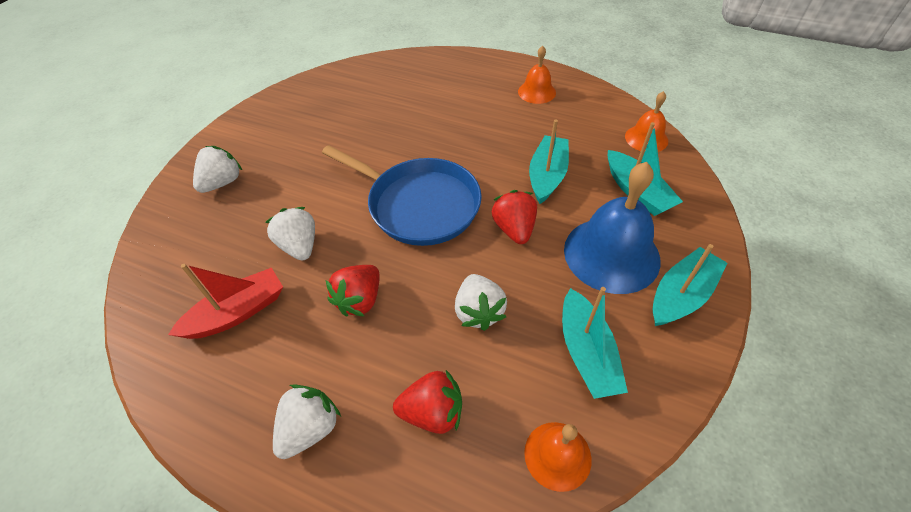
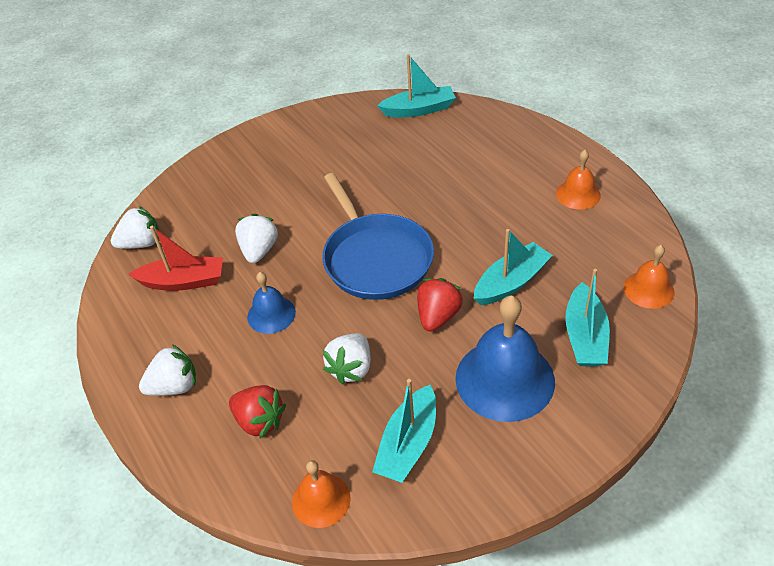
camera: 35 degrees right, 5 degrees down
(222, 182) = (240, 172): white strawberry -> white strawberry (141, 243)
(360, 300) = (271, 314): red strawberry -> blue bell
(681, 295) = (534, 444): turquoise boat -> turquoise boat (419, 110)

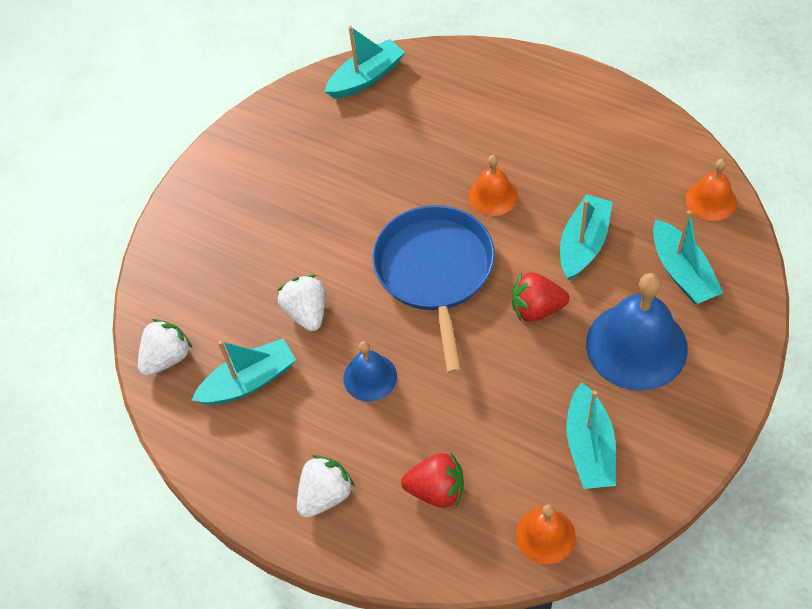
camera: 25 degrees left, 10 degrees up
(183, 281) = (249, 381): red boat -> turquoise boat
(351, 368) = (489, 398): white strawberry -> none
(375, 258) = (435, 272): blue pan -> blue pan turned 135 degrees counterclockwise
(438, 316) = (536, 309): red strawberry -> red strawberry turned 90 degrees counterclockwise
(578, 194) = (590, 121): orange bell -> orange bell (493, 195)

